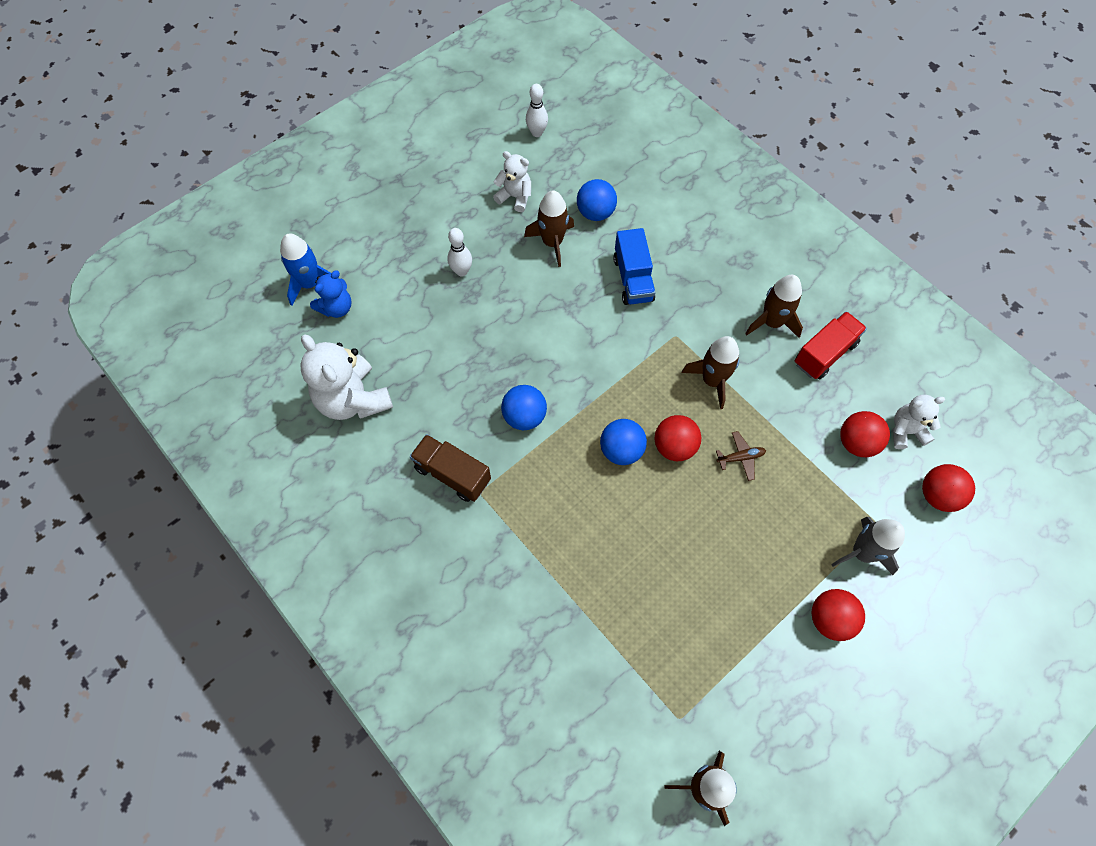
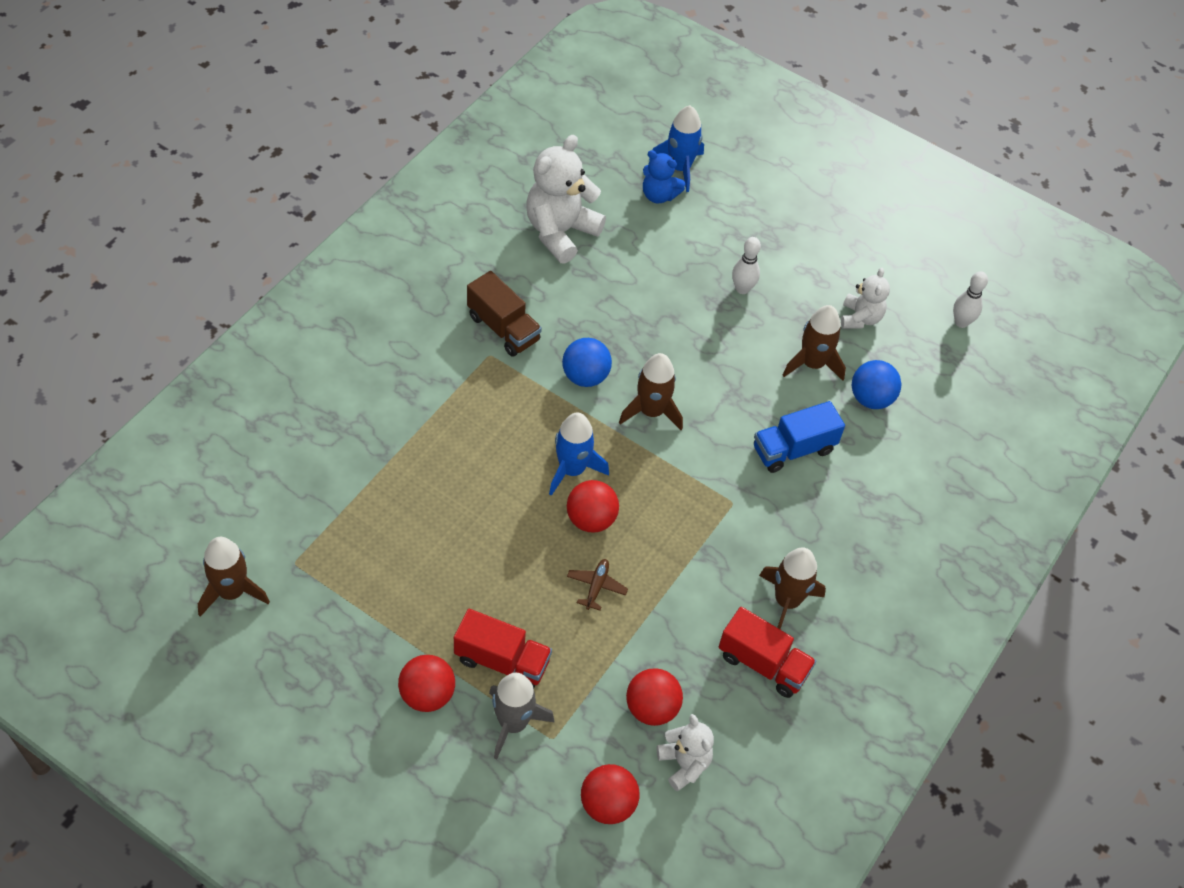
camera: 70 degrees right, 10 degrees down
(452, 474) = (503, 328): brown truck -> brown truck turned 120 degrees clockwise
(621, 450) = (572, 470): blue ball -> blue rocket
(712, 380) = (686, 547): brown rocket -> brown rocket (651, 411)
(740, 458) = (596, 586): brown plane -> brown plane turned 135 degrees counterclockwise
(803, 549) = (502, 661): none -> red truck

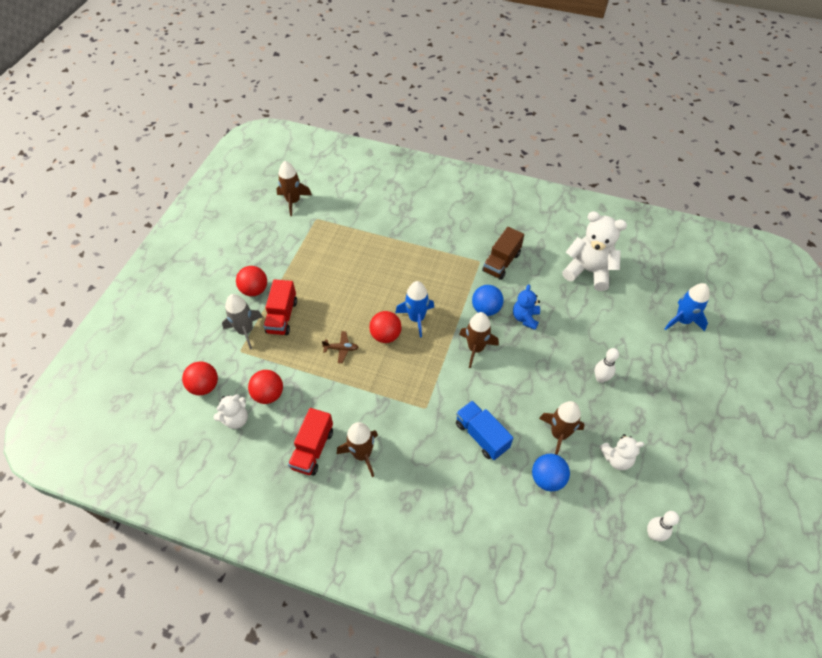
camera: 80 degrees right, 0 degrees up
(659, 195) = (651, 314): blue teddy bear -> blue teddy bear (525, 318)

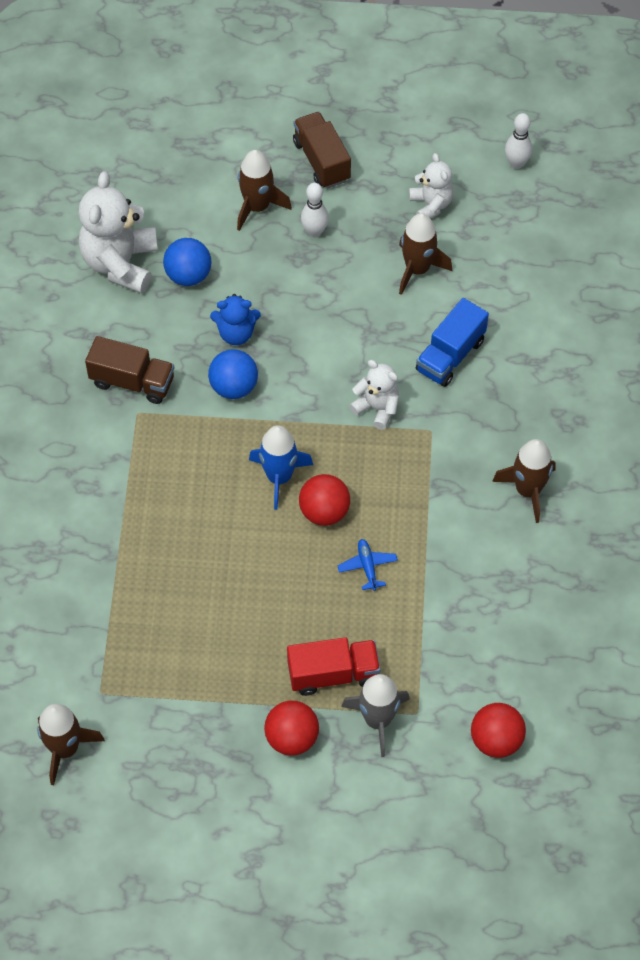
camera: 105 degrees left, 5 degrees up
(236, 419) = (533, 672): white teddy bear -> white teddy bear (377, 408)
(268, 394) = (479, 642): red ball -> none
(312, 449) = (542, 554): red truck -> none
(341, 349) = (367, 567): brown plane -> blue plane
(475, 348) = (311, 387): brown rocket -> brown rocket (257, 207)
(547, 479) = (485, 274): blue ball -> blue ball (188, 275)
(663, 397) = (321, 161): none -> brown truck
(682, 320) = (185, 144): blue rocket -> none

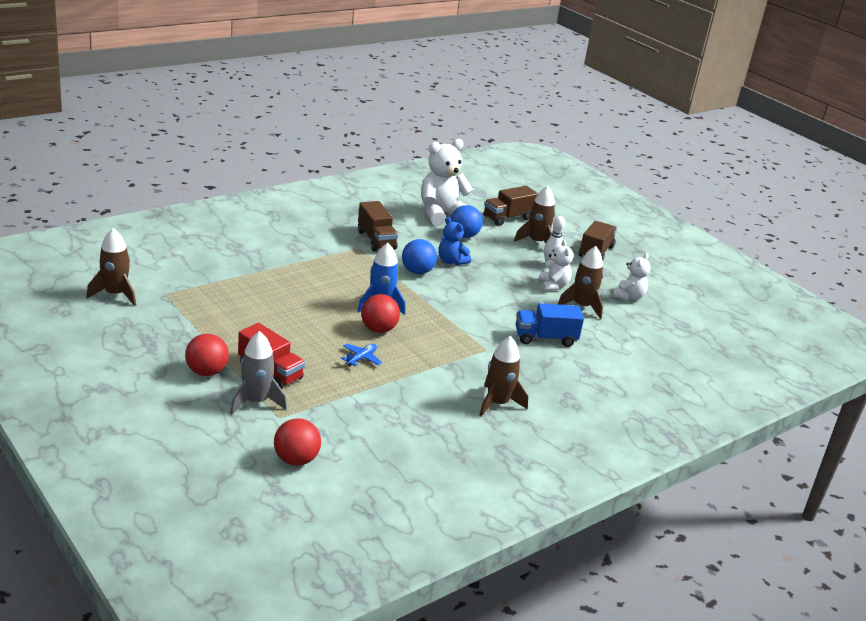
camera: 45 degrees right, 30 degrees down
(181, 193) = (508, 218): none -> brown truck
(377, 408) = (472, 324): white teddy bear -> white teddy bear (553, 286)
(516, 163) = (704, 316): white bowling pin -> none

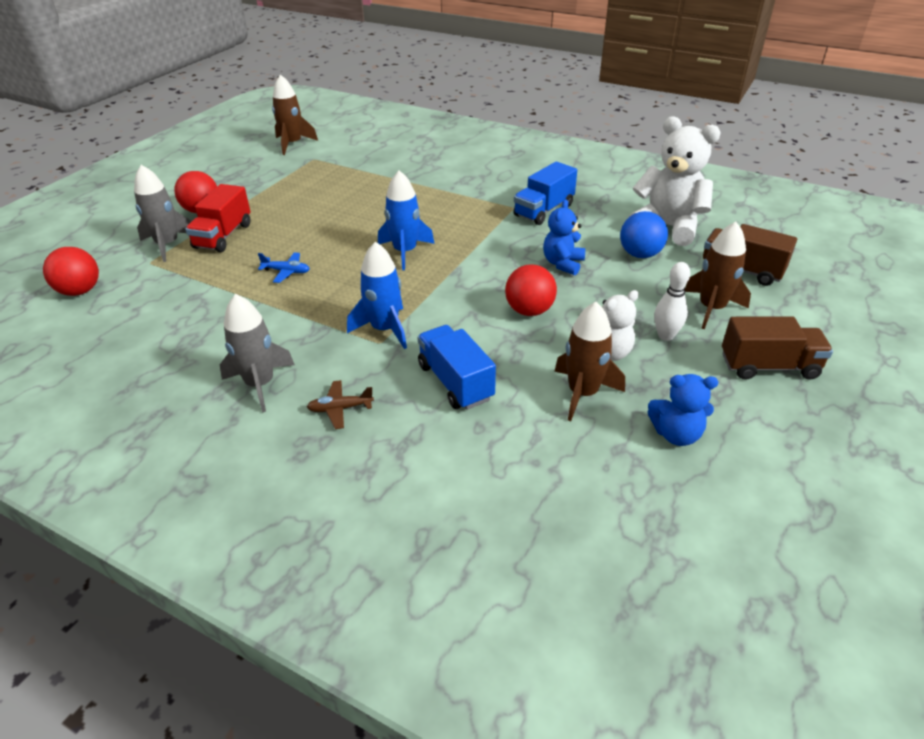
camera: 70 degrees right, 10 degrees up
(376, 240) = (543, 210): brown truck -> blue truck
(378, 329) = (354, 264): red ball -> red ball (529, 311)
(417, 271) = (507, 251): blue ball -> none
(472, 343) = (385, 329): none -> blue rocket
(497, 403) = (260, 384): brown rocket -> grey rocket
(543, 382) = (340, 409): none -> brown plane
(628, 296) = (676, 434): white teddy bear -> blue teddy bear

